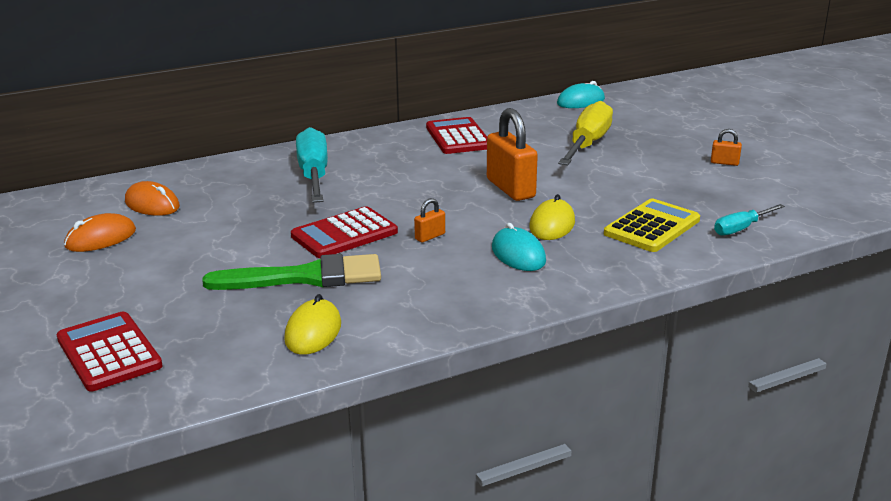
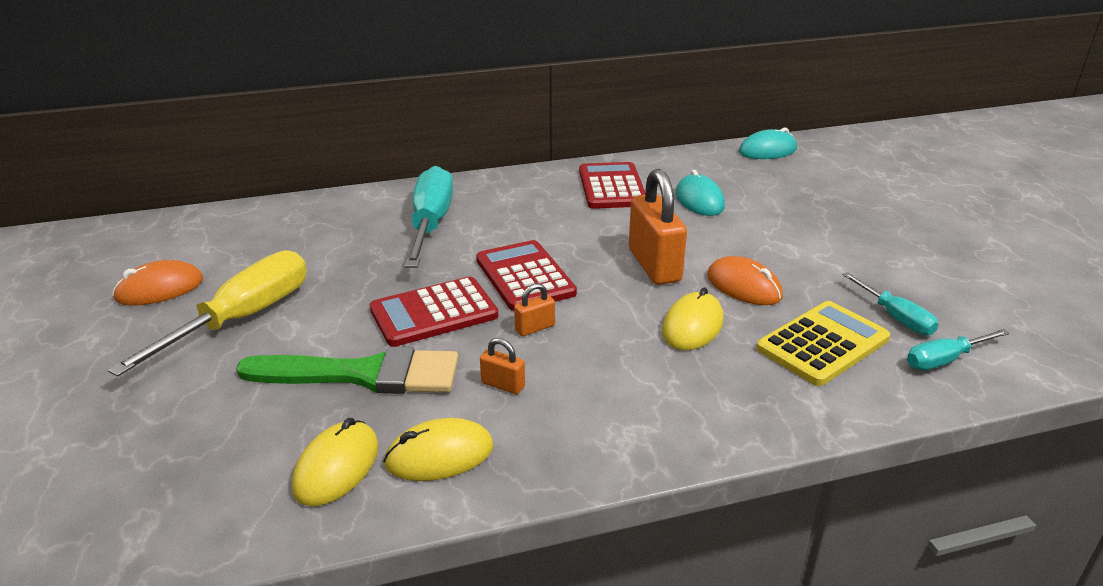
camera: 10 degrees right, 5 degrees up
(109, 352) = (78, 467): red calculator -> red calculator (524, 276)
(152, 204) = (238, 247): orange mouse -> orange mouse (743, 286)
(388, 317) = (439, 455): none -> yellow mouse
(518, 254) = (637, 369): turquoise mouse -> turquoise mouse (699, 200)
(587, 144) = (763, 210): yellow screwdriver -> yellow screwdriver (242, 318)
(702, 206) = (895, 317): none -> turquoise screwdriver
(724, 163) = (933, 252): orange padlock -> orange padlock (503, 385)

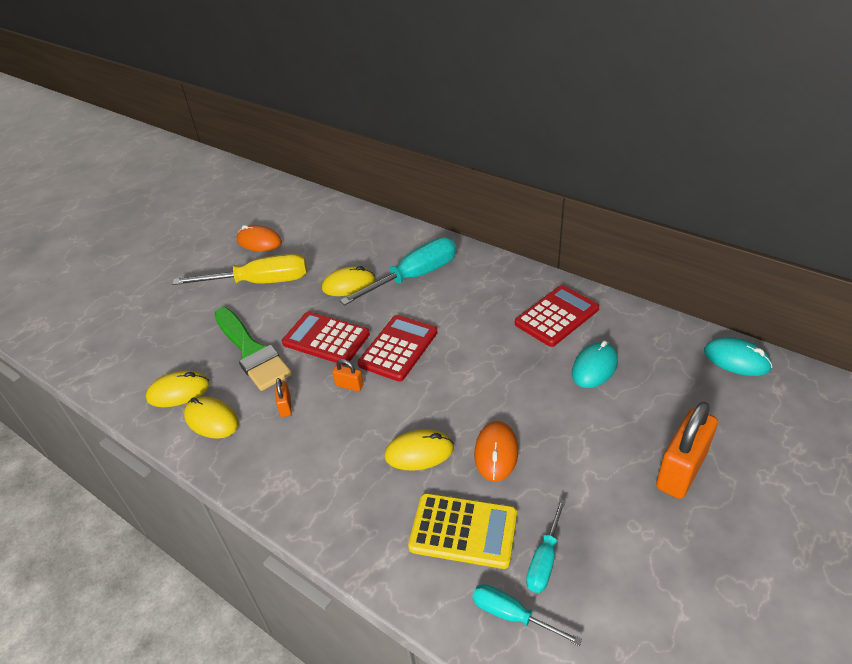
camera: 55 degrees right, 10 degrees up
(368, 263) = (348, 284): none -> yellow mouse
(654, 265) = (474, 395): orange padlock -> orange padlock (681, 470)

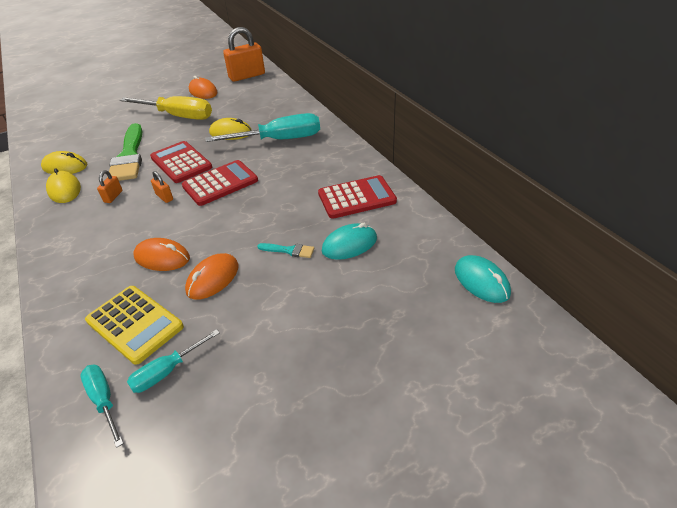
camera: 25 degrees right, 0 degrees up
(419, 452) = (162, 257): yellow mouse -> orange mouse
(543, 395) = (289, 250): none -> turquoise brush
(681, 470) = (342, 351): orange padlock -> orange padlock (247, 76)

